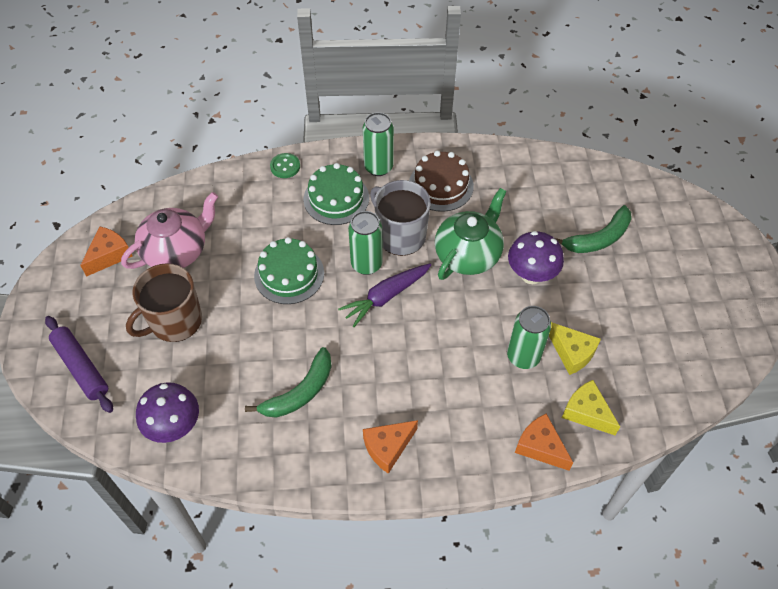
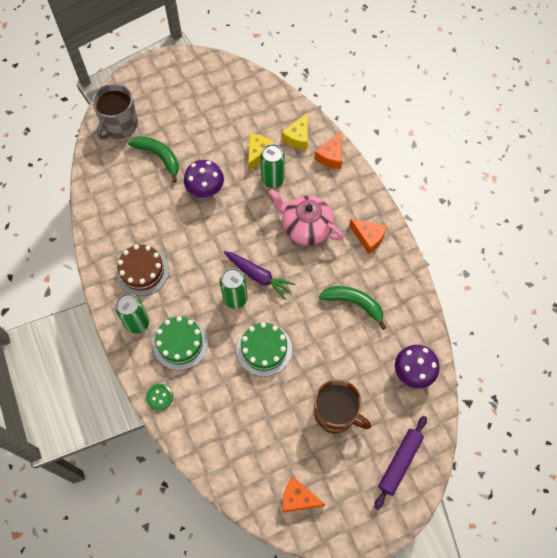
camera: 110 degrees left, 10 degrees up
(176, 251) = (274, 445): pink teapot -> pink teapot (306, 227)
(400, 235) = (200, 284): grey mug -> grey mug (119, 125)
(468, 254) = (202, 234): green teapot -> none

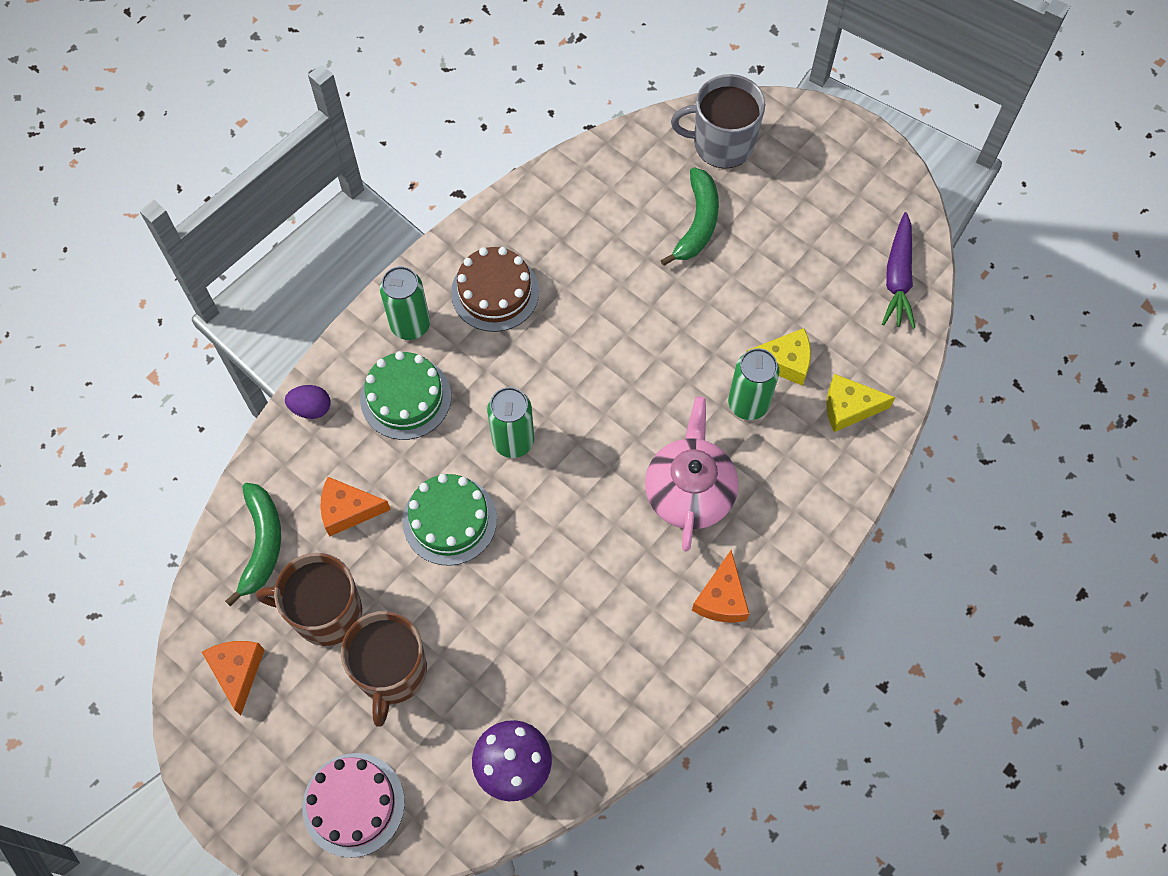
camera: 65 degrees right, 0 degrees up
(159, 397) = (311, 408): green button -> purple egg
(205, 190) = (675, 315): purple mushroom -> none
(258, 276) = (567, 458): purple carrot -> purple carrot (898, 278)
(286, 436) = (325, 612): none -> brown mug
(331, 156) = (843, 475): orange cheese -> orange cheese (348, 510)
(354, 303) = (591, 623): green banana -> green banana (262, 543)
(399, 462) = (353, 804): purple rolling pin -> pink cake

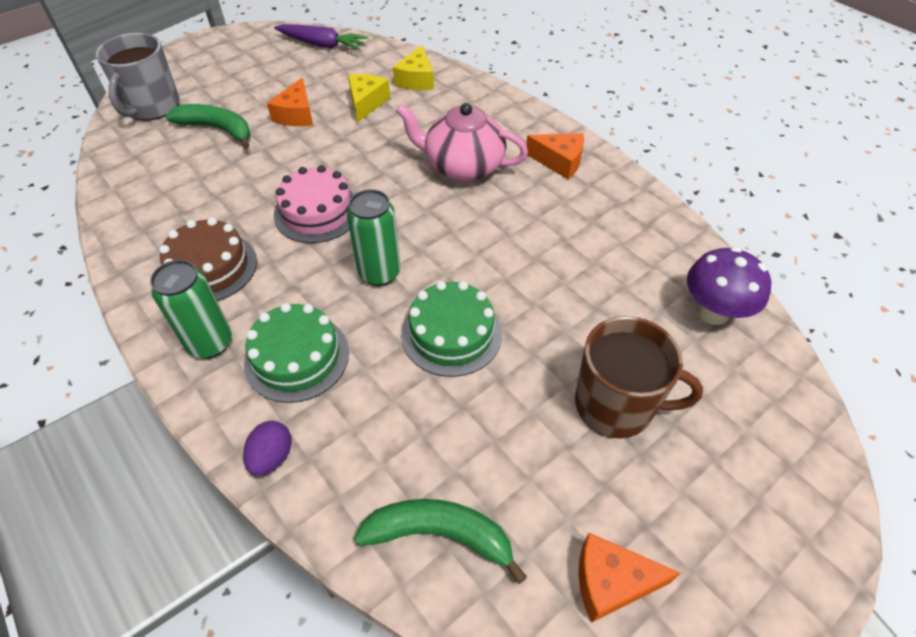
camera: 80 degrees left, 15 degrees down
(325, 612) = (541, 466): brown mug -> none
(348, 510) = (417, 429): orange cheese -> orange cheese (296, 115)
(353, 804) = (769, 459): pink cake -> pink cake (317, 212)
(748, 404) = (395, 125): green can -> none

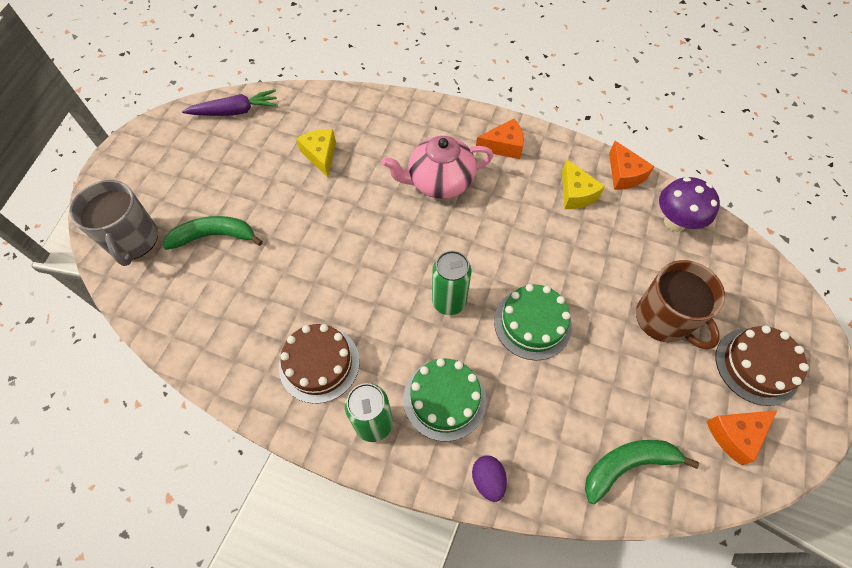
camera: 30 degrees left, 10 degrees up
(296, 115) = (271, 191): orange cheese -> orange cheese (624, 174)
(317, 212) = (362, 274): pink cake -> none
(416, 80) = (343, 115): yellow cheese -> yellow cheese (576, 193)
(616, 405) = (664, 319): brown mug -> brown mug turned 75 degrees clockwise
(706, 520) = (756, 366): none -> brown cake

